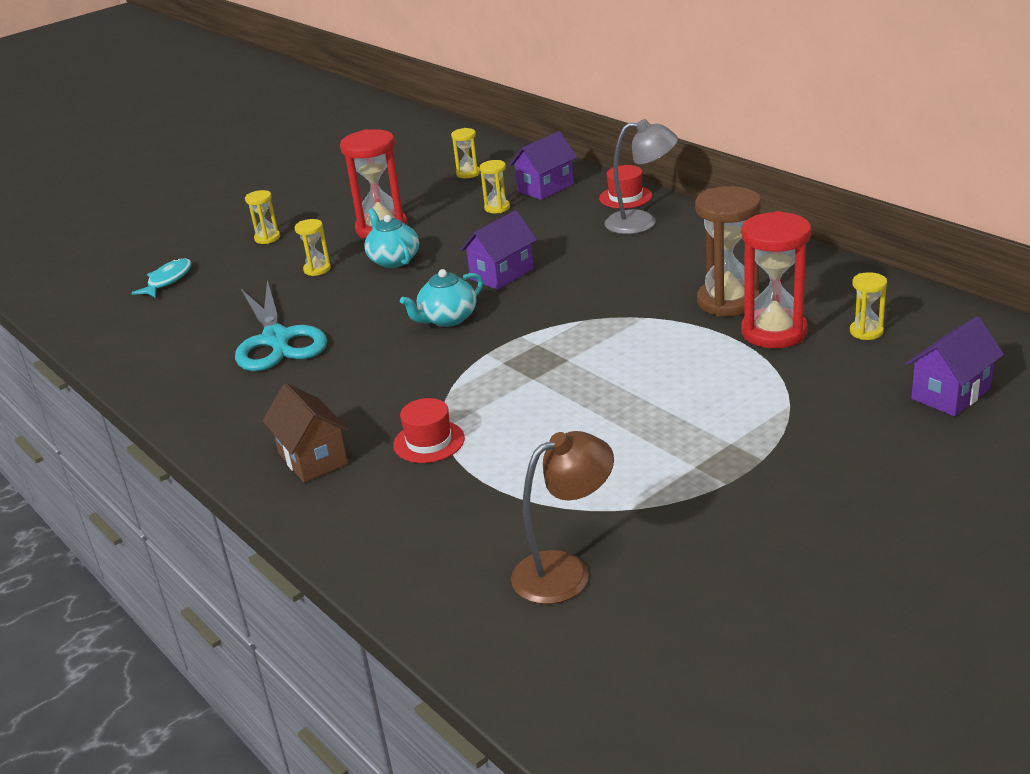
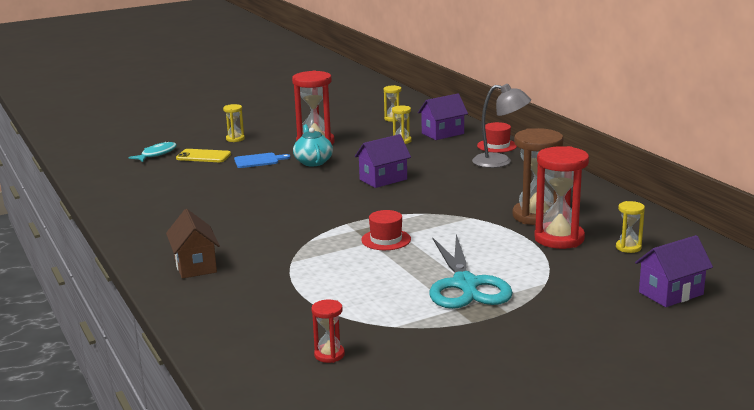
camera: 10 degrees right, 10 degrees down
(236, 274) = (203, 156): none -> yellow phone
(276, 340) = (209, 197): turquoise scissors -> turquoise scissors (465, 285)
(317, 269) = (258, 161): yellow hourglass -> blue cutting board
(429, 442) = (278, 268): red hat -> red hat (386, 240)
(447, 319) = (330, 200): turquoise teapot -> none
(565, 571) = (329, 355): brown lamp -> red hourglass

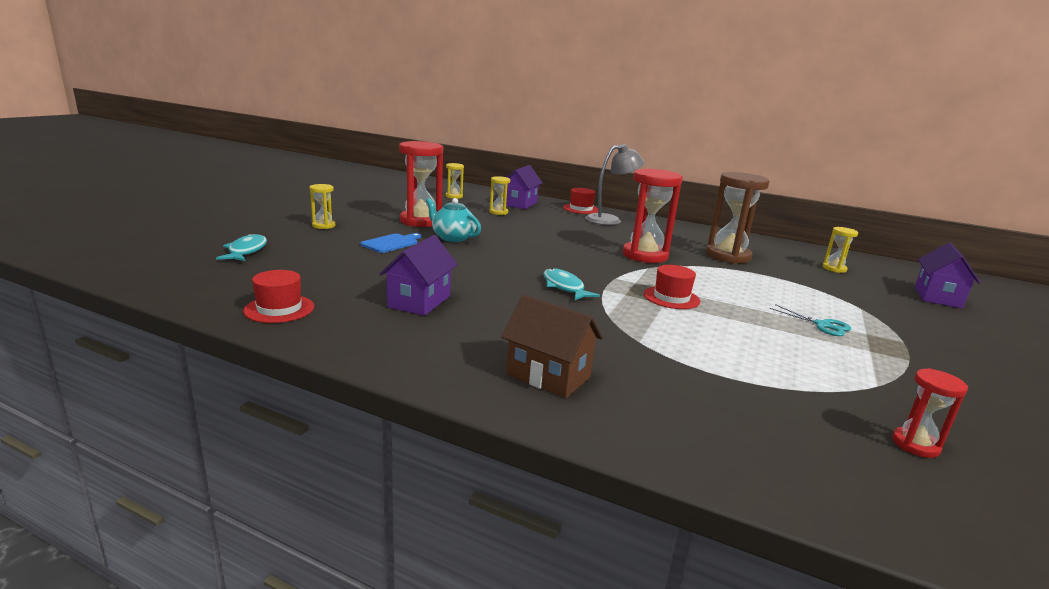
camera: 40 degrees left, 0 degrees up
(120, 197) = (279, 309): none -> red hat
(203, 156) = (316, 246): yellow phone -> none
(318, 216) = (564, 287): none -> turquoise fish
(383, 179) = (550, 244): purple house -> purple house (419, 301)
(465, 285) = (822, 325): turquoise scissors -> turquoise scissors, size x0.43
(559, 238) = (782, 270): red hourglass -> red hourglass (645, 255)

